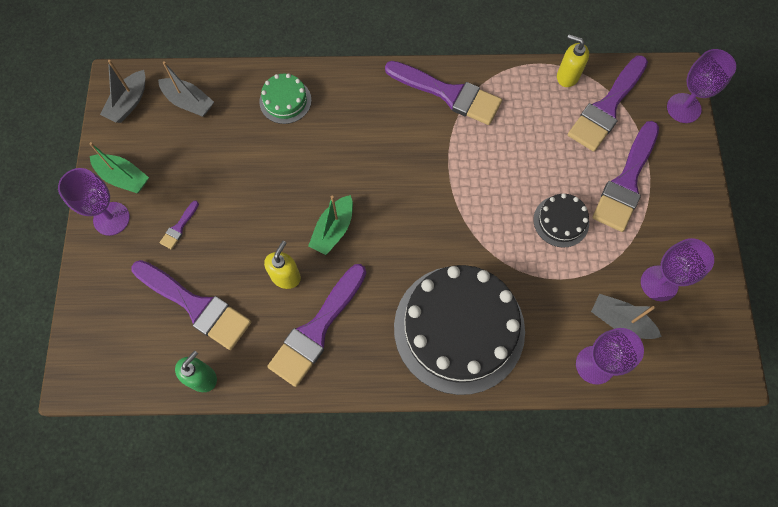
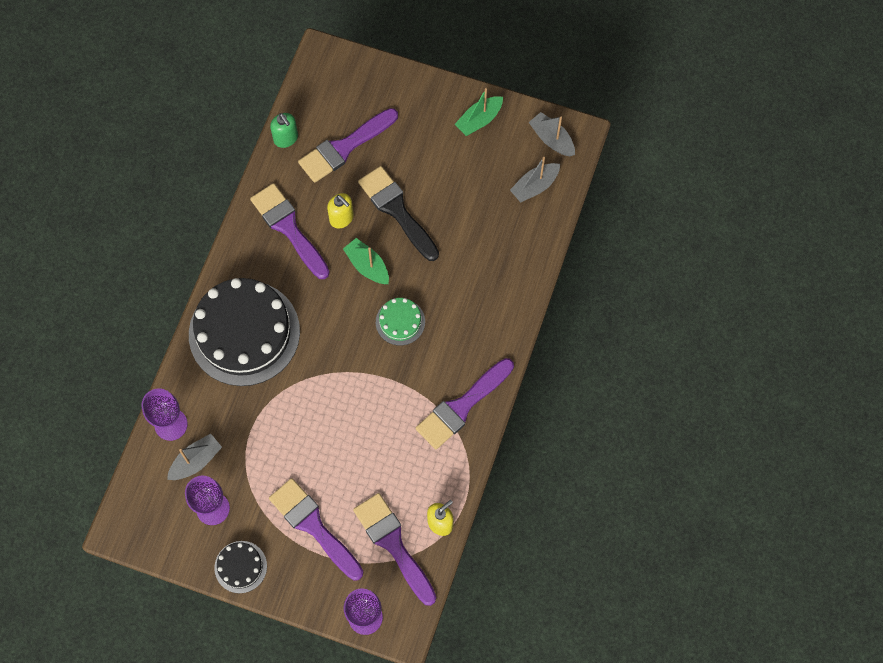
camera: 110 degrees right, 0 degrees up
(111, 218) = (444, 104): purple goblet -> none
(179, 227) = (417, 151): purple brush -> none
(257, 223) = (397, 210): none -> black brush
(285, 101) = (507, 265): green cake -> green cake (400, 322)
(561, 221) = (300, 452): black cake -> black cake (240, 567)

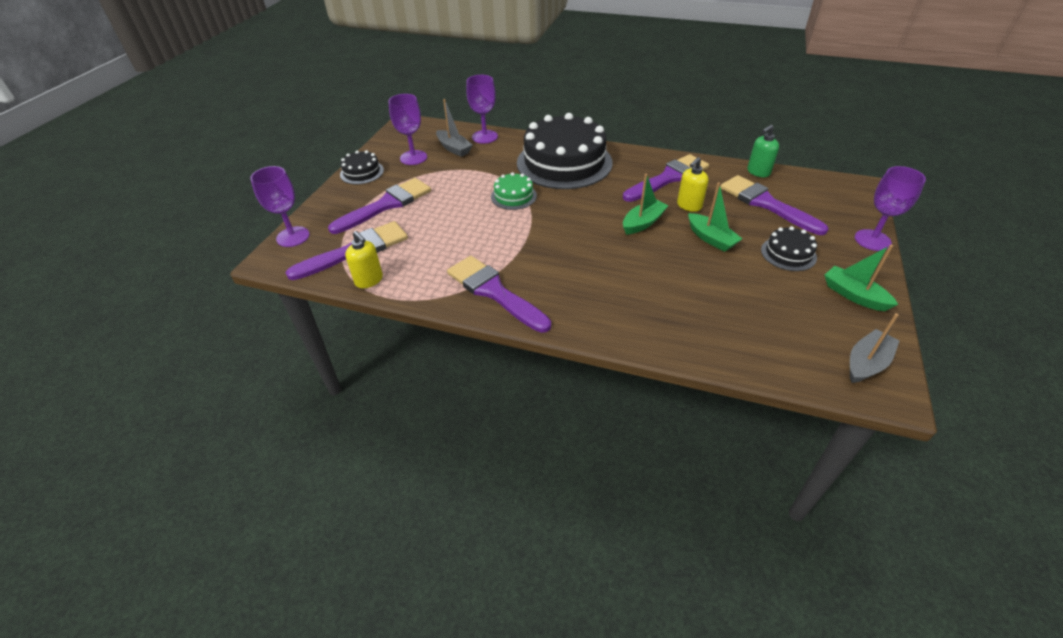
camera: 90 degrees right, 25 degrees down
(397, 210) = (711, 238): black brush -> green boat
(400, 322) = (586, 246): green cake -> green cake (513, 196)
(408, 78) = (872, 240): none -> purple goblet
(423, 151) = (788, 253): none -> black cake
(534, 186) = (788, 347): grey boat -> none

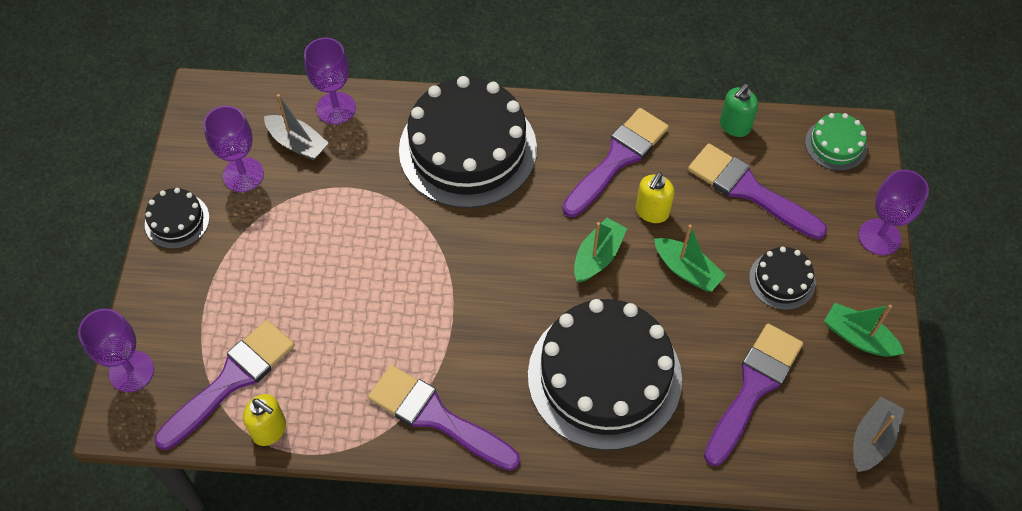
camera: 15 degrees left, 15 degrees up
(386, 205) = (240, 284): purple brush -> purple brush (753, 387)
(513, 196) = (414, 234): green cake -> green cake (835, 144)
(633, 288) = (604, 376): none -> black cake

